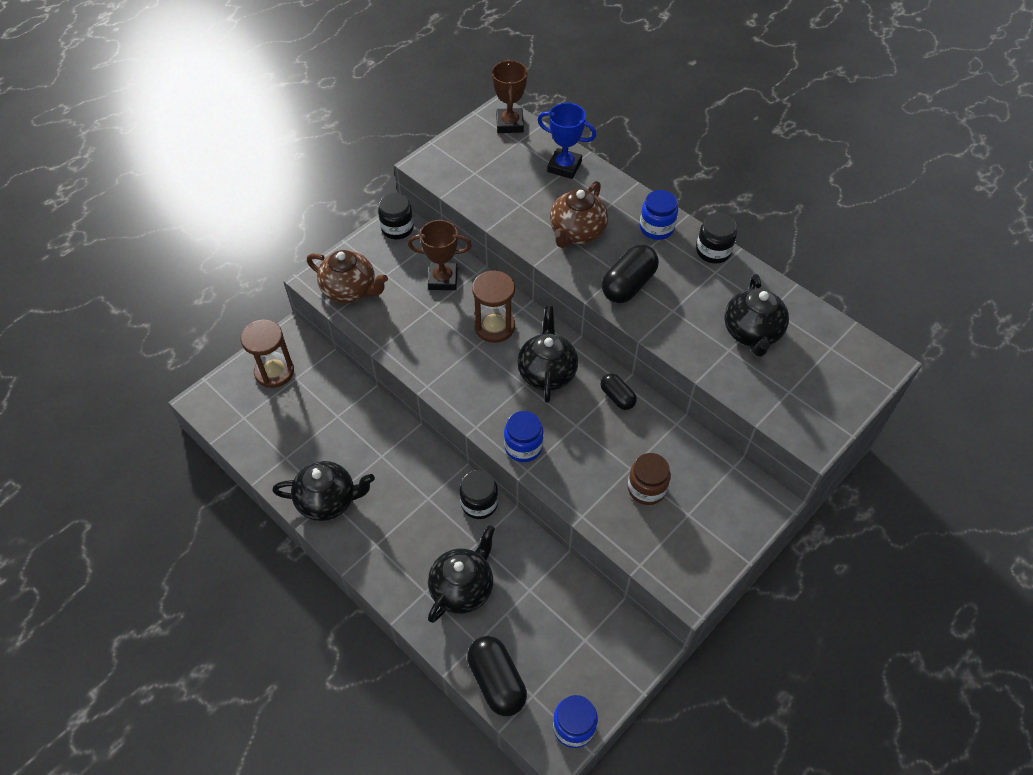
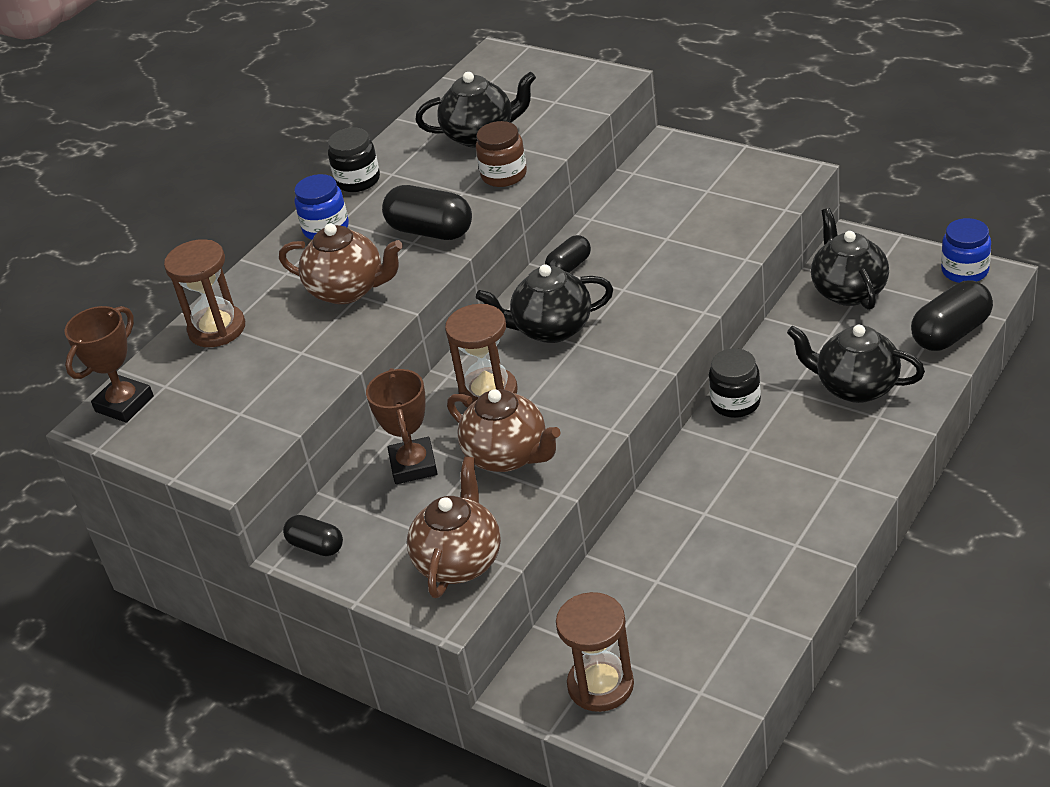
camera: 95 degrees left, 15 degrees down
(328, 500) = (797, 545): black teapot -> black teapot (848, 291)
(397, 228) = (316, 546): black jar -> black capsule
(428, 327) = (508, 456): none -> brown teapot
(510, 124) = (124, 404): brown trophy -> brown trophy turned 45 degrees counterclockwise
(523, 447) = (671, 322): blue jar -> none
(564, 167) = (217, 329): blue trophy -> brown hourglass
(646, 488) = (688, 222): brown jar -> brown jar (504, 175)

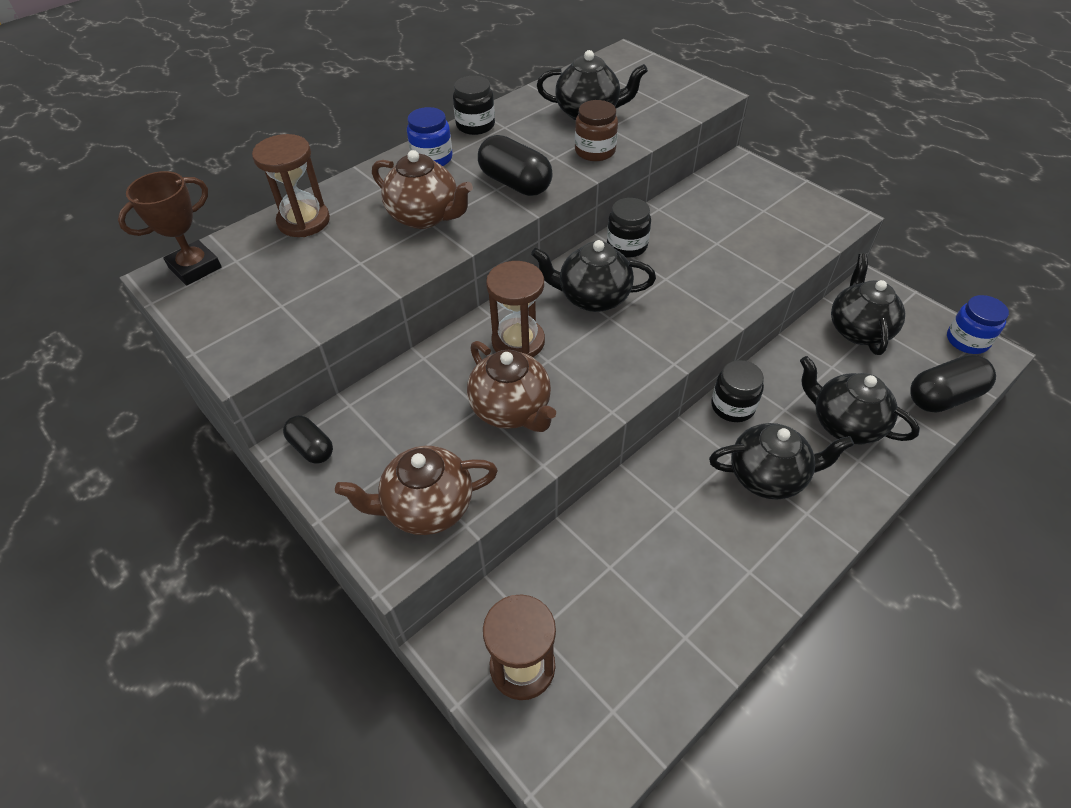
camera: 10 degrees right, 10 degrees up
(413, 465) = (427, 393): brown trophy -> none
(459, 561) = (427, 508): brown teapot -> brown teapot turned 135 degrees counterclockwise
(569, 267) = (627, 246): black capsule -> black jar
(791, 457) = (768, 476): none -> black teapot

